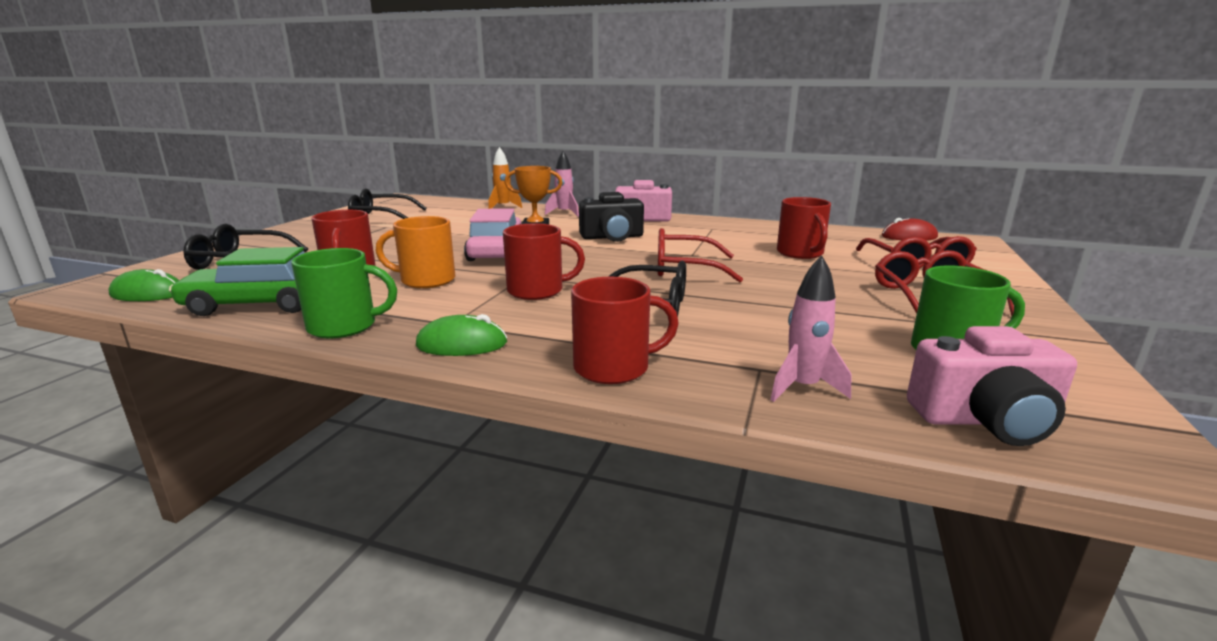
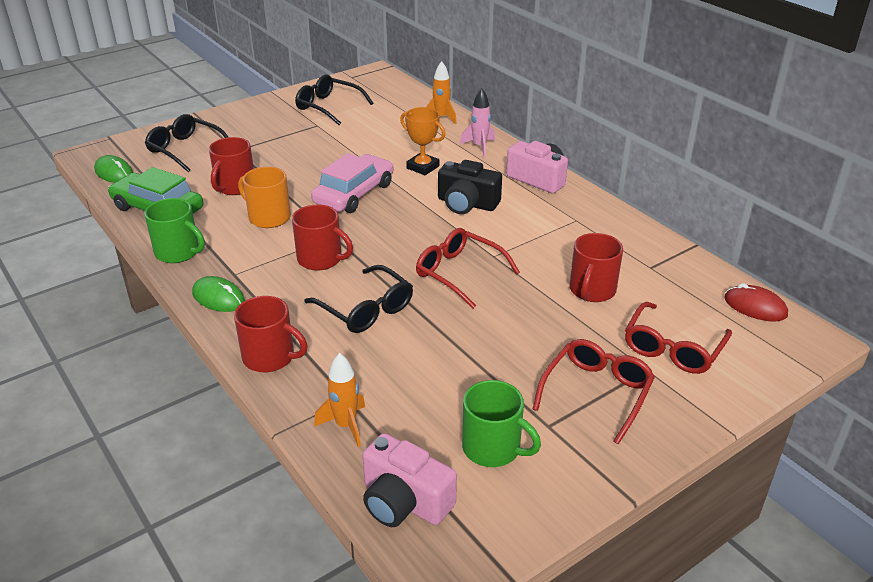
camera: 35 degrees right, 15 degrees up
(802, 388) = (346, 425): pink rocket -> orange rocket

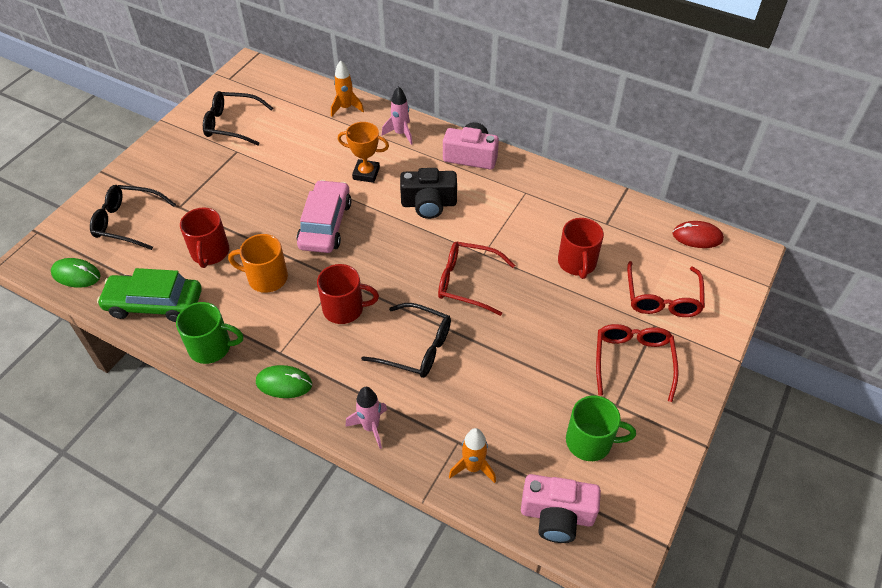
camera: 25 degrees left, 15 degrees up
(270, 357) = (371, 427): red mug -> pink rocket

